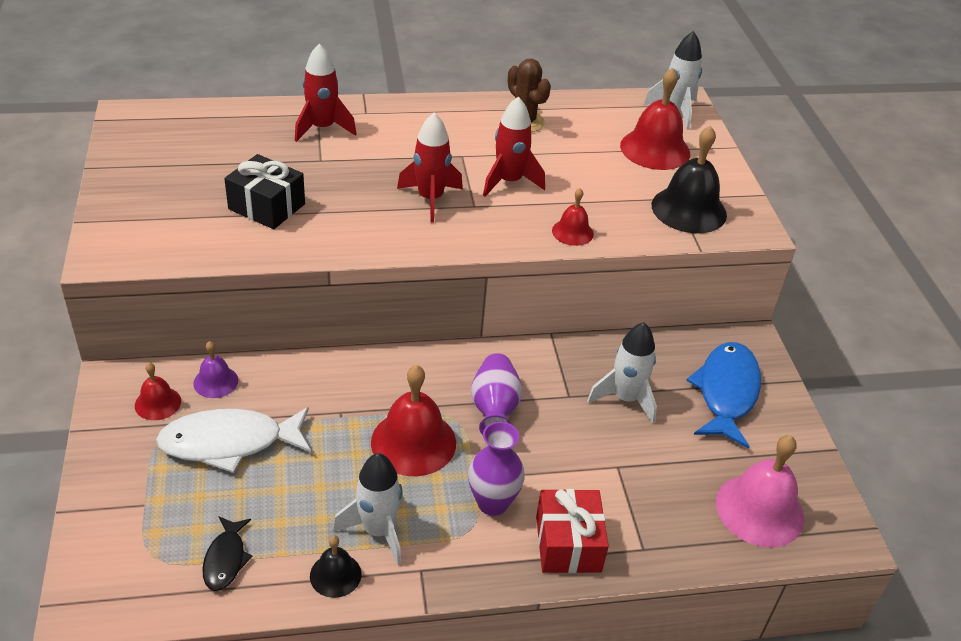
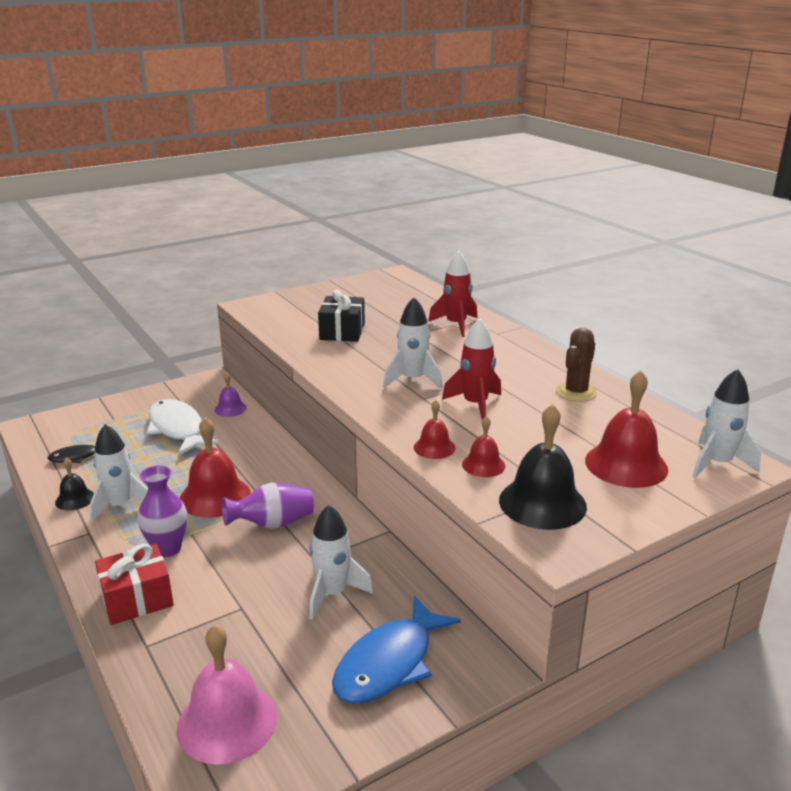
camera: 70 degrees right, 15 degrees down
(157, 403) = (200, 397): red bell -> red bell (483, 465)
(430, 199) = (413, 380): red rocket -> white rocket
(726, 392) = (389, 663): blue fish -> blue fish turned 135 degrees clockwise

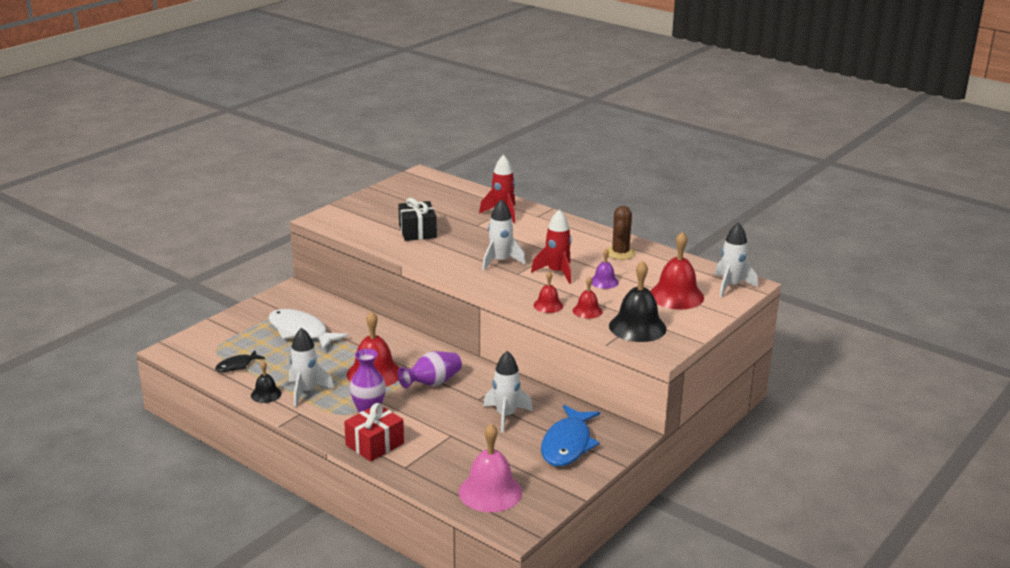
camera: 20 degrees left, 0 degrees up
(230, 408) = (331, 309): purple bell -> purple bell (604, 281)

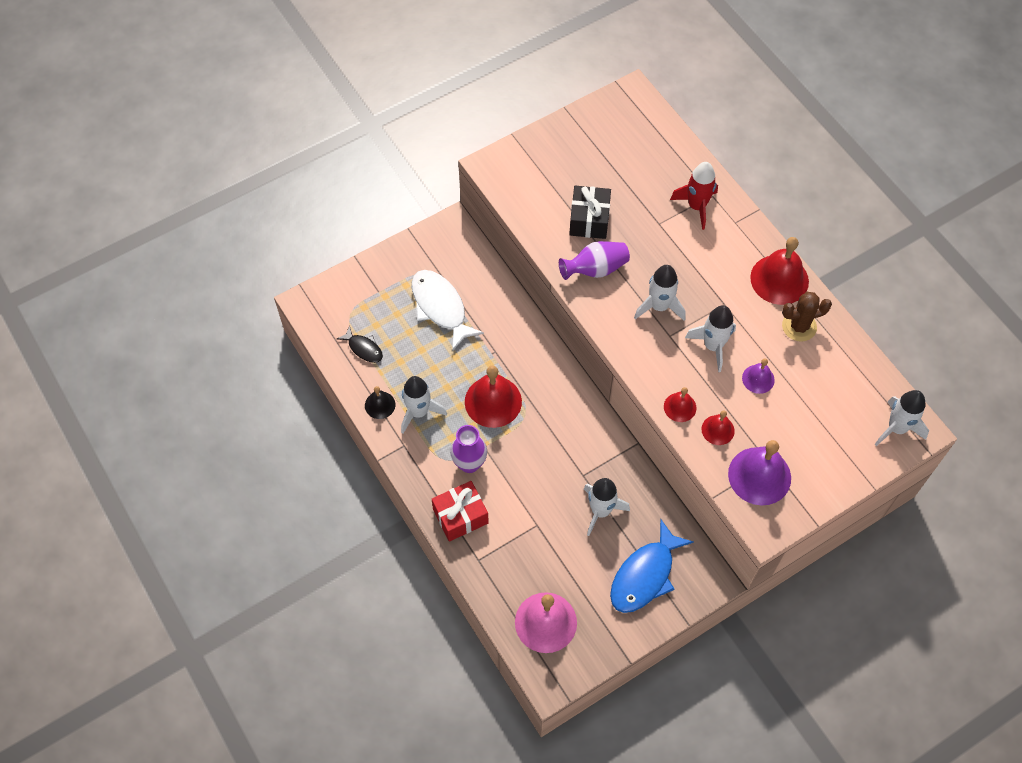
camera: 20 degrees right, 35 degrees up
(237, 365) = (364, 348): black fish -> black fish turned 120 degrees counterclockwise
(432, 383) = (545, 435): purple vase -> purple vase (595, 269)
(556, 272) = (713, 346): red rocket -> white rocket
(620, 253) = (799, 326): brown cactus -> brown cactus turned 45 degrees clockwise
(637, 327) = (759, 476): black bell -> purple bell
(676, 296) = (827, 429): red bell -> red bell (779, 279)

